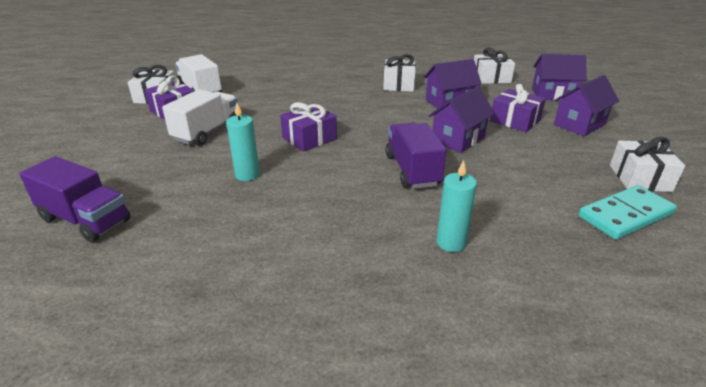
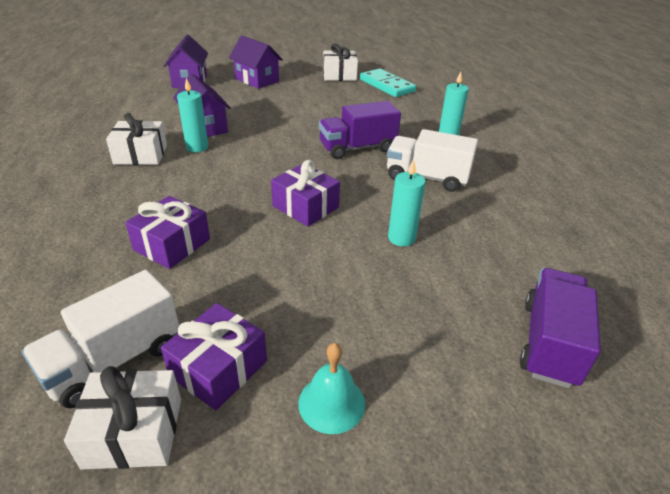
camera: 100 degrees left, 5 degrees up
(125, 136) = (331, 403): none -> turquoise bell
(207, 132) = (301, 299): white truck -> white truck (427, 177)
(411, 101) = (197, 147): none -> turquoise candle
(458, 139) = (292, 127): purple house -> none
(491, 78) = (135, 103): white gift -> none
(515, 121) = (250, 101): purple gift -> purple gift (172, 244)

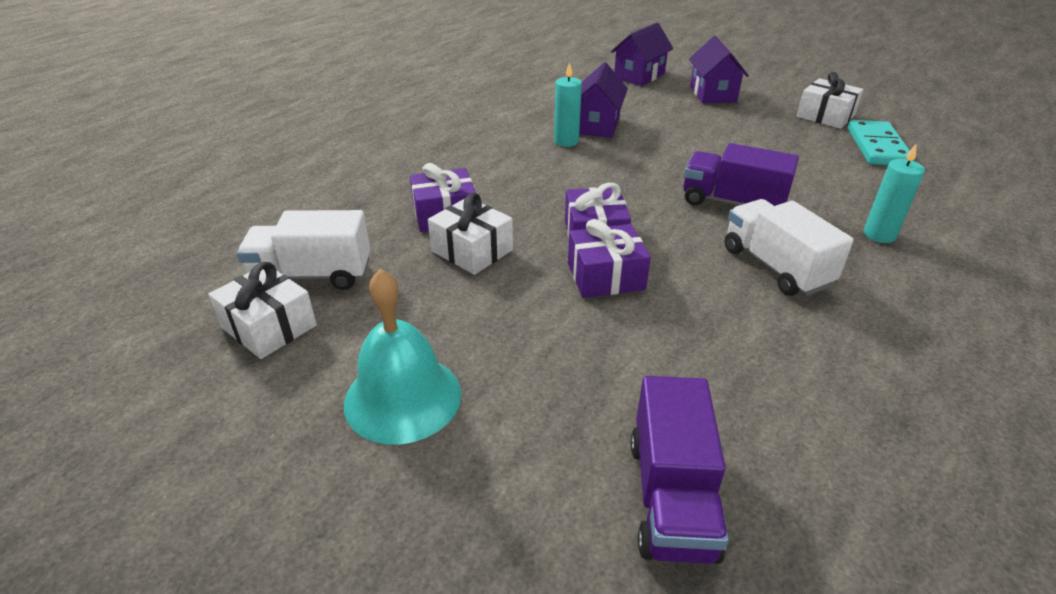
camera: 45 degrees right, 0 degrees up
(141, 155) = (511, 131): white gift -> white gift (472, 250)
(219, 368) = (363, 321): purple gift -> purple gift (605, 276)
(331, 403) = (403, 397): turquoise bell -> turquoise bell, size x1.66
(401, 238) = (652, 310): turquoise candle -> none
(549, 343) = (671, 497): purple truck -> purple truck turned 120 degrees clockwise

